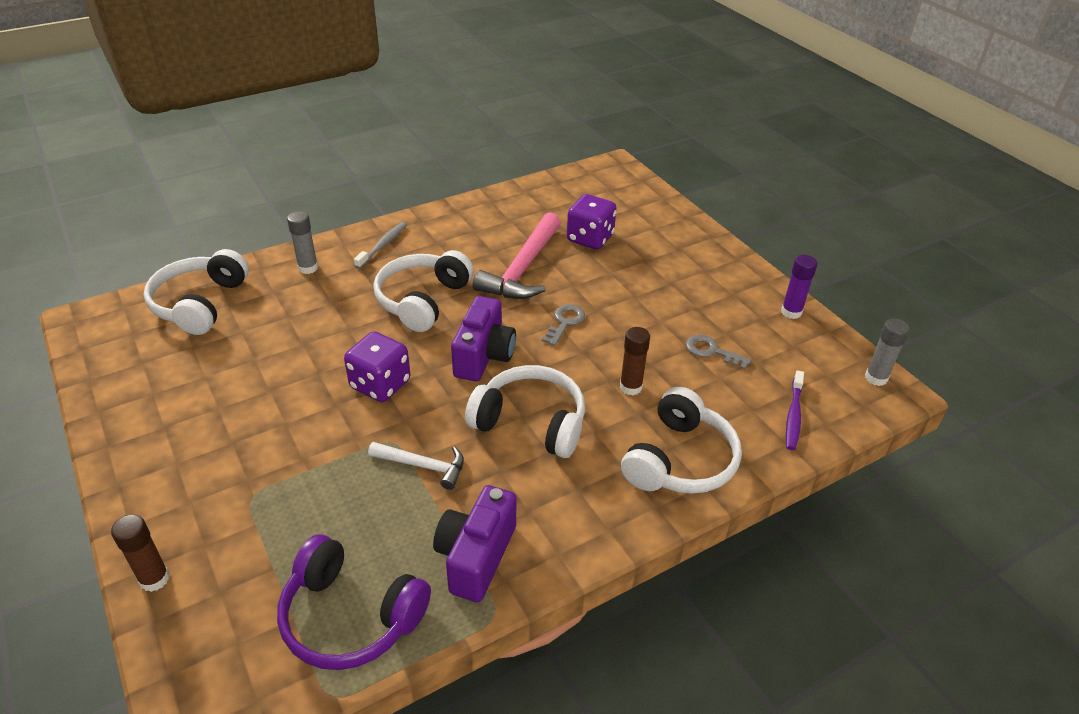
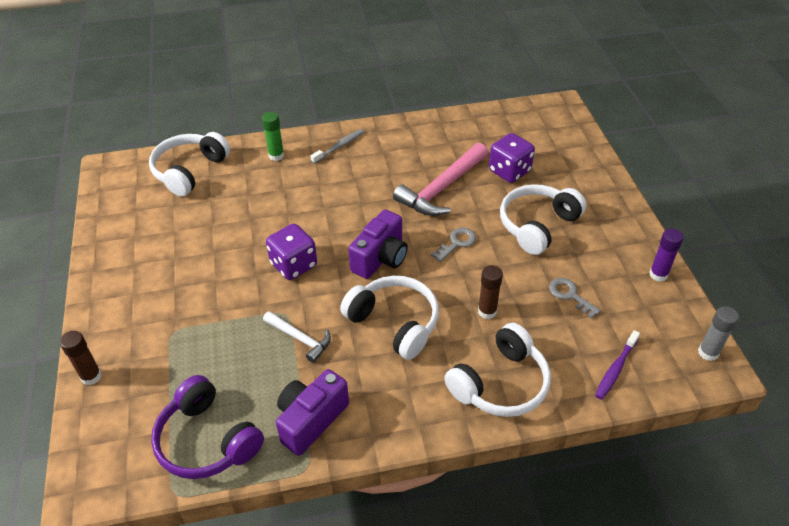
camera: 20 degrees right, 5 degrees up
(308, 268) = (276, 156): grey glue stick -> green glue stick
(422, 300) = (351, 200): white headphones -> white headphones (537, 225)

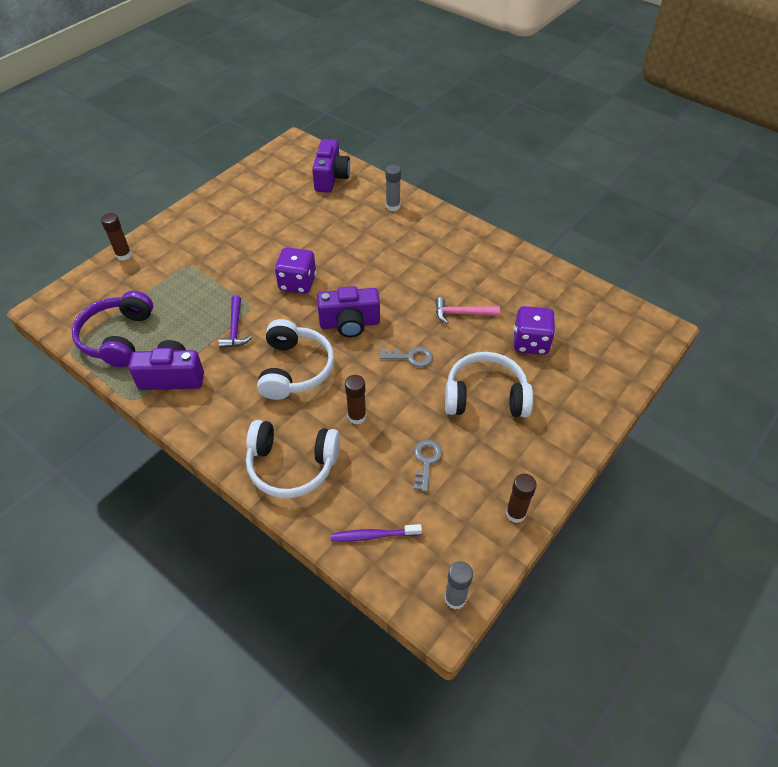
camera: 50 degrees right, 5 degrees up
(189, 171) = (331, 178): white headphones -> purple camera
(276, 156) = (393, 206): green glue stick -> grey glue stick
(300, 338) = (235, 328): white hammer -> purple hammer
(339, 146) = (440, 230): grey toothbrush -> none
(442, 188) = (462, 313): pink hammer -> pink hammer, size x0.56
(658, 274) = (515, 513): purple glue stick -> brown glue stick

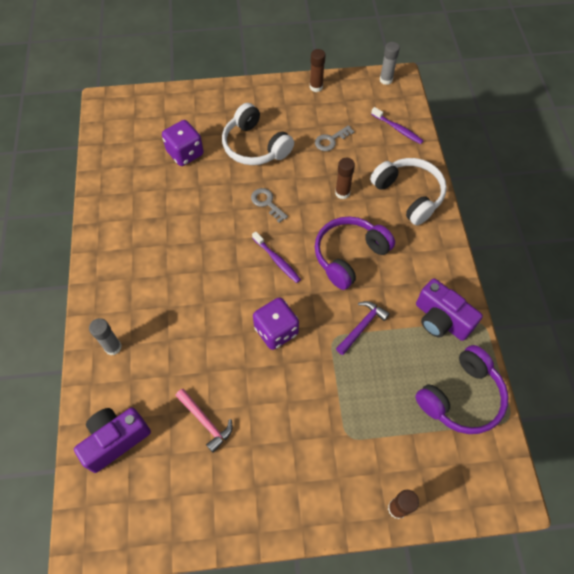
camera: 135 degrees left, 10 degrees up
(295, 369) = (349, 256): white headphones -> purple headphones
(350, 323) = (277, 260): purple camera -> purple toothbrush
(462, 313) = (196, 205): pink hammer -> pink hammer (205, 421)

